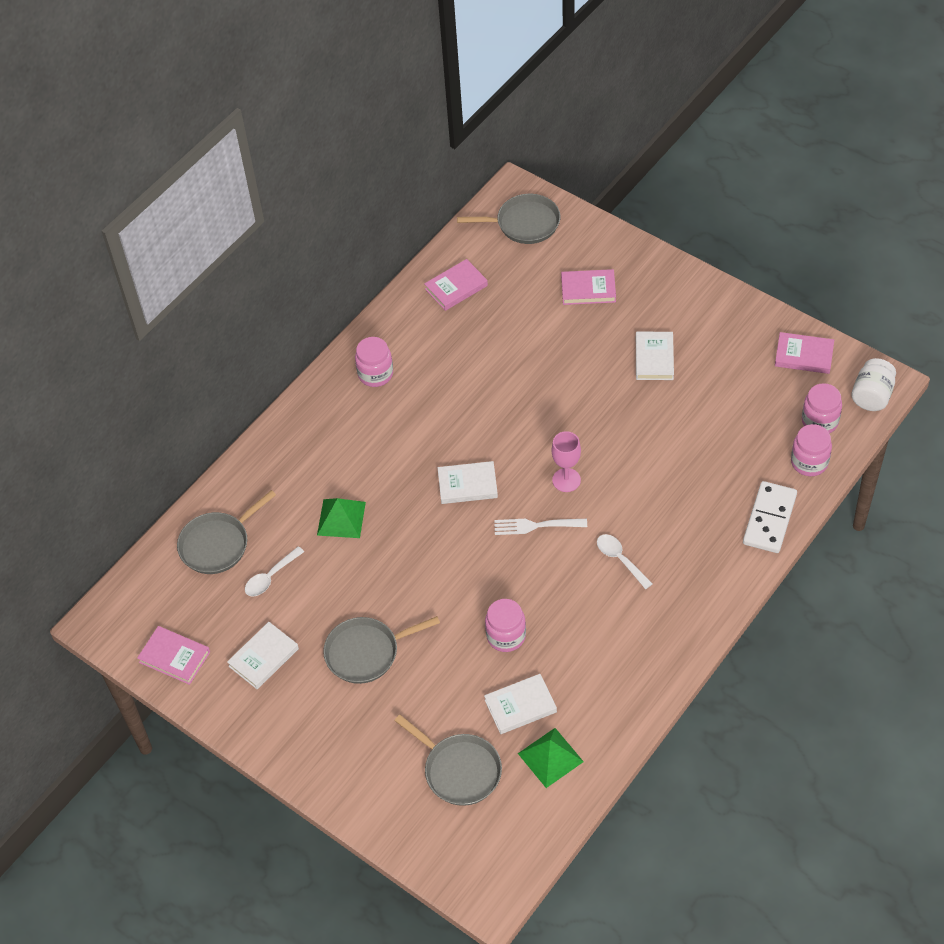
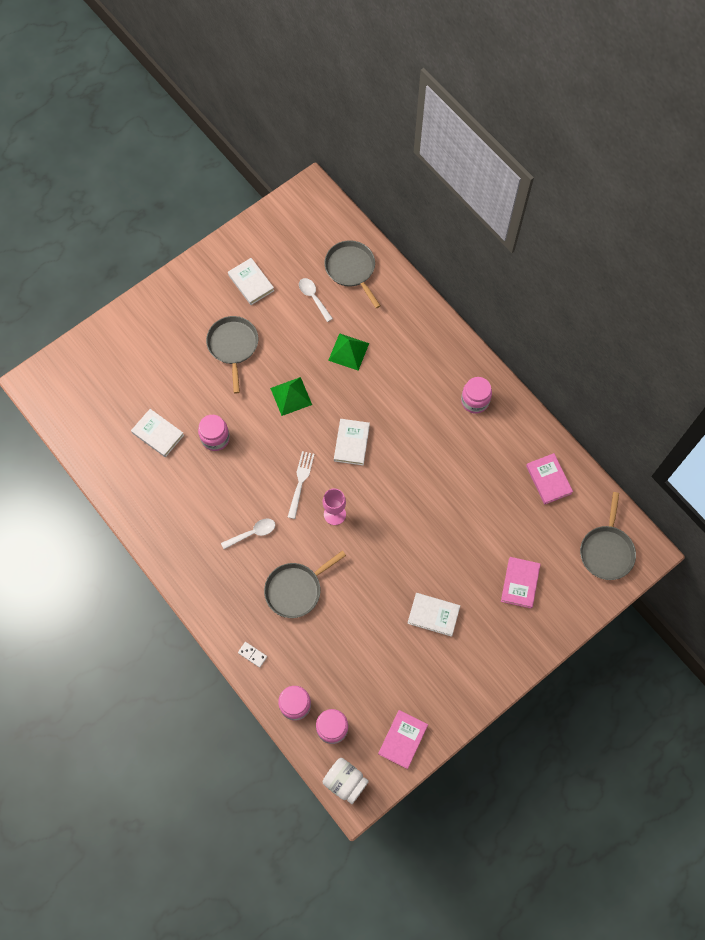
camera: 100 degrees right, 15 degrees up
(174, 657) = (269, 230): pink book -> none
(459, 770) = (125, 385): grey pan -> grey pan (296, 590)
(520, 706) = (158, 434): white book -> white book turned 45 degrees counterclockwise
(550, 757) = (113, 443): green pyramid -> green pyramid (291, 396)
(769, 519) = (252, 654): white domino -> white domino, size x0.45

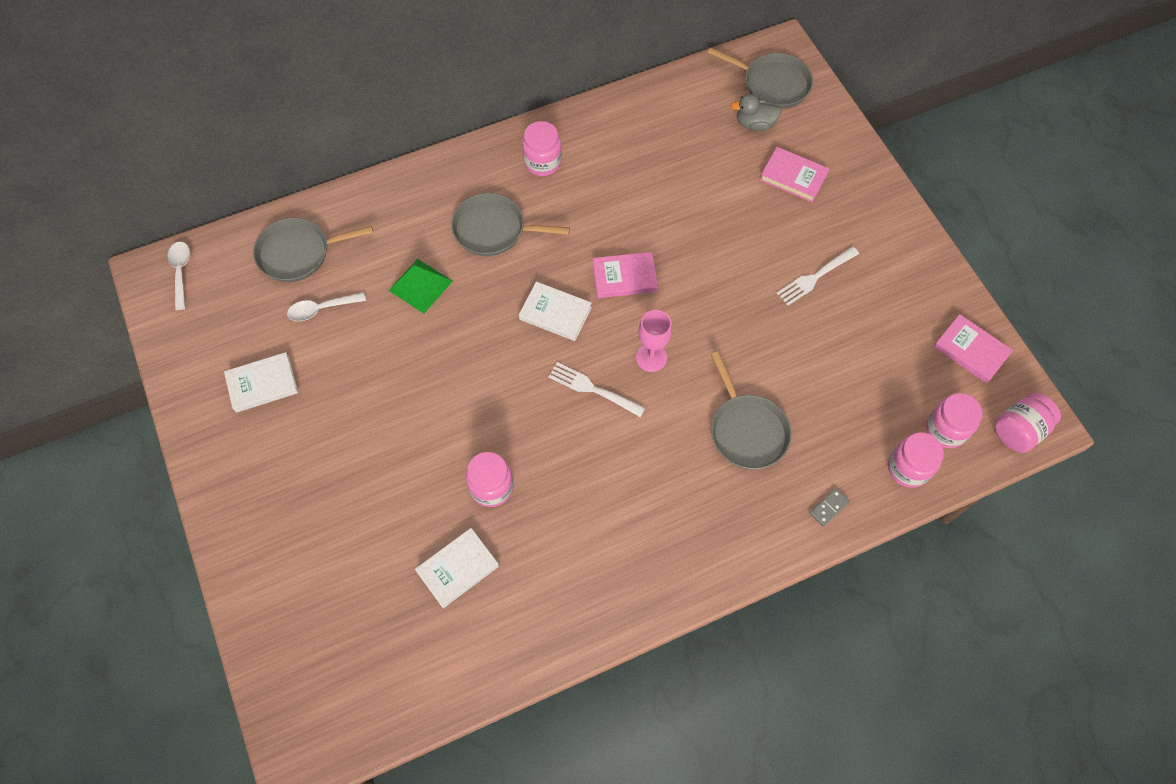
camera: 75 degrees left, 5 degrees down
(233, 346) = (354, 431): grey pan -> grey pan (493, 229)
(252, 533) = (651, 468): white spoon -> white spoon (181, 272)
(252, 654) = (829, 508): white domino -> grey domino
(291, 396) = (461, 372): green pyramid -> none
(345, 782) = (1018, 430): white jar -> pink jar
(433, 615) = (815, 277): white book -> white fork
(548, 480) = (669, 115): pink book -> pink book (624, 277)
(561, 544) = (754, 124): none -> grey duck

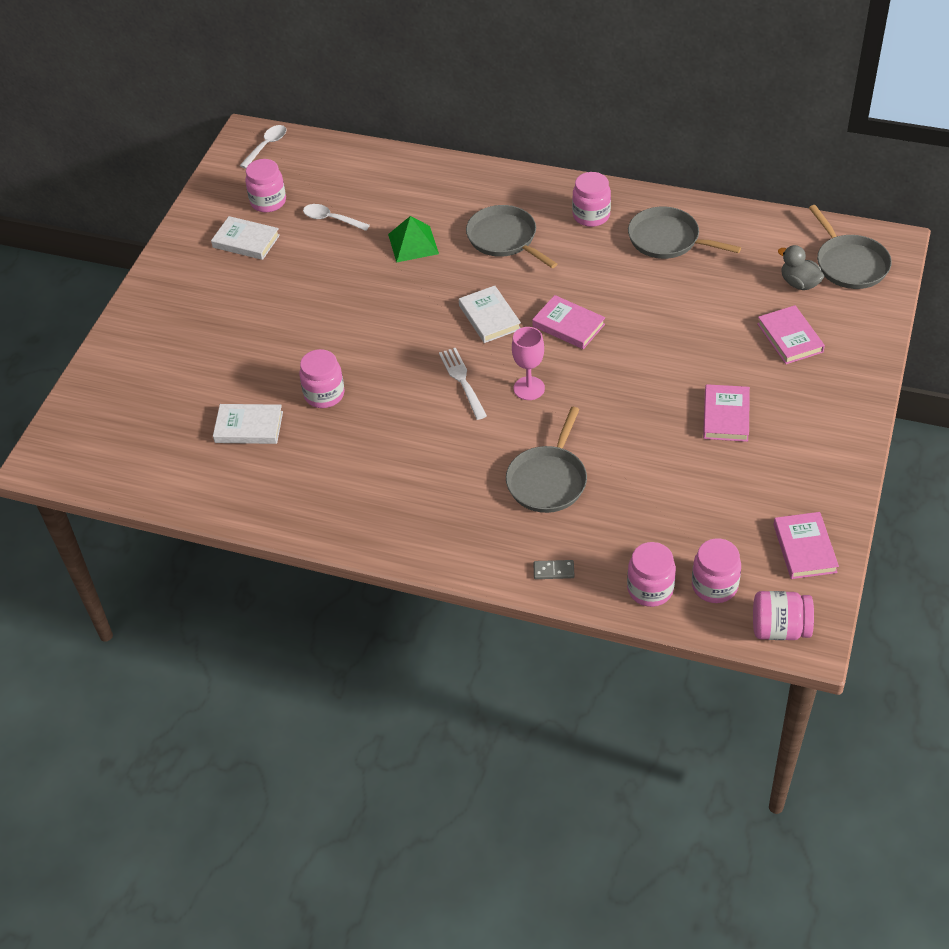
camera: 45 degrees right, 15 degrees down
(242, 329) = (268, 202): none -> pink jar
(298, 253) = (353, 177): grey pan -> grey pan (667, 239)
(815, 277) = (726, 416): white fork -> pink book

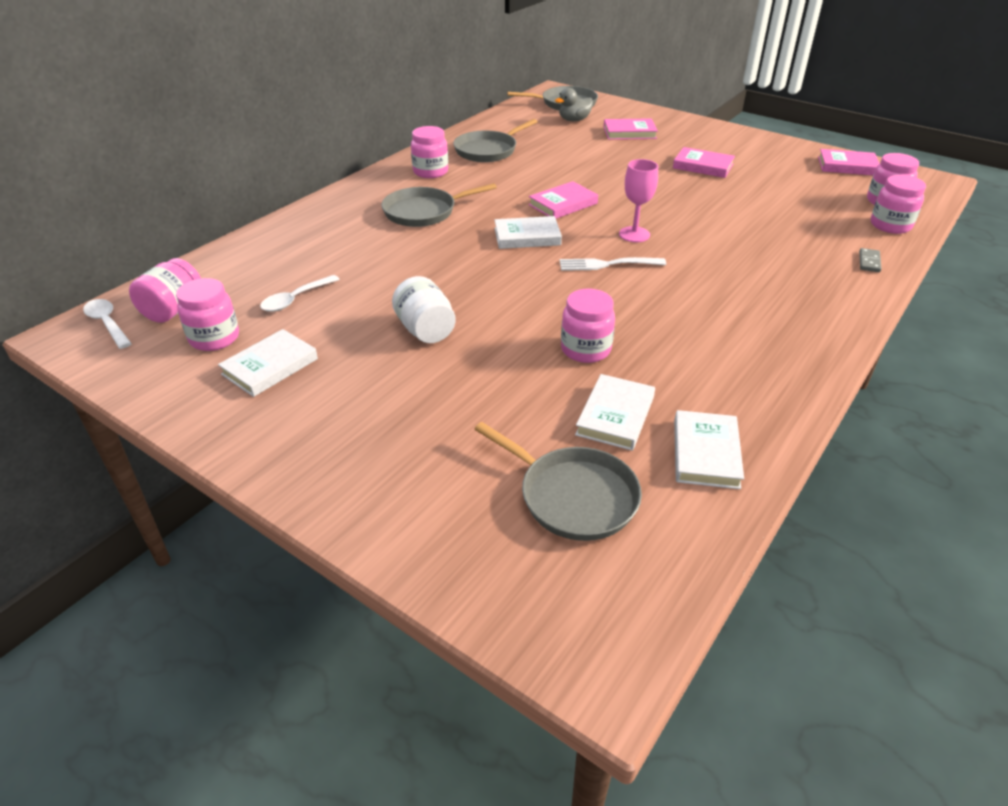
camera: 75 degrees left, 10 degrees down
(223, 481) = (705, 453): none -> white book
(317, 301) = (425, 330): none -> white jar
(413, 244) = (386, 257): green pyramid -> none
(548, 480) = (756, 246): grey pan -> grey pan (573, 496)
(779, 629) = (928, 188): pink jar -> pink jar (173, 310)

